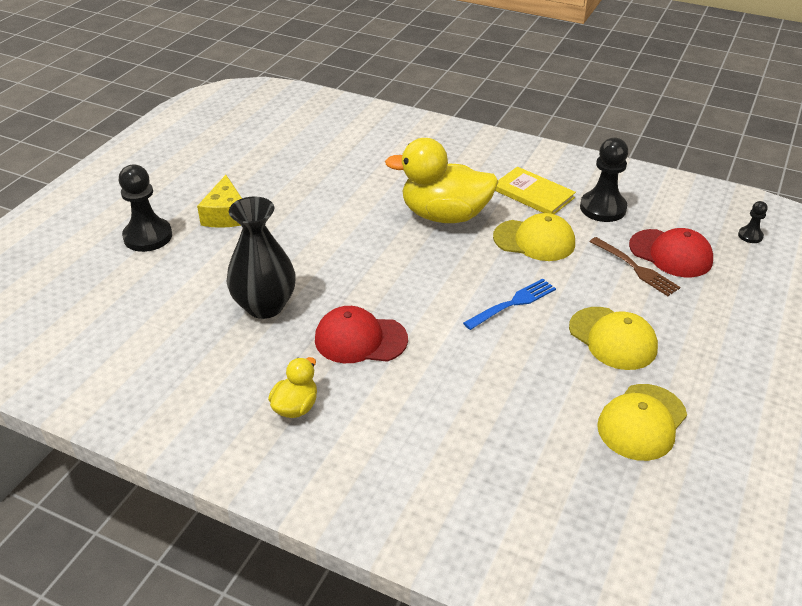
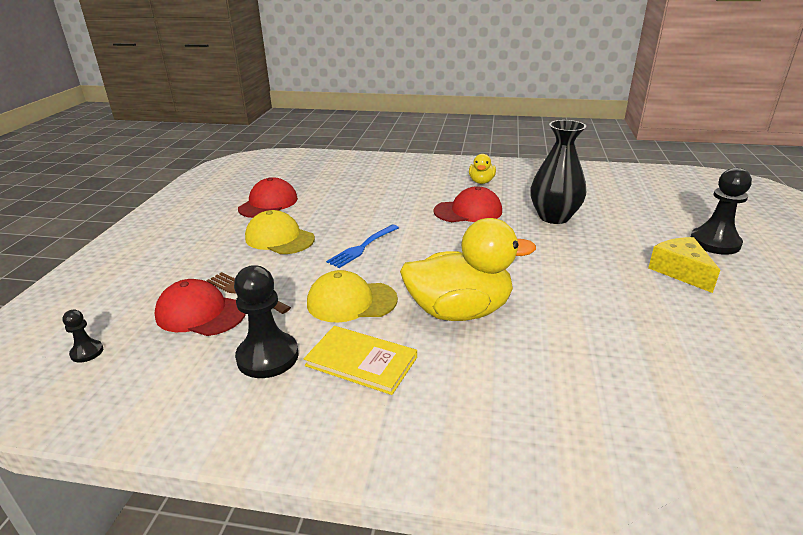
camera: 165 degrees right, 10 degrees down
(642, 422) = (268, 203): yellow cap -> red cap

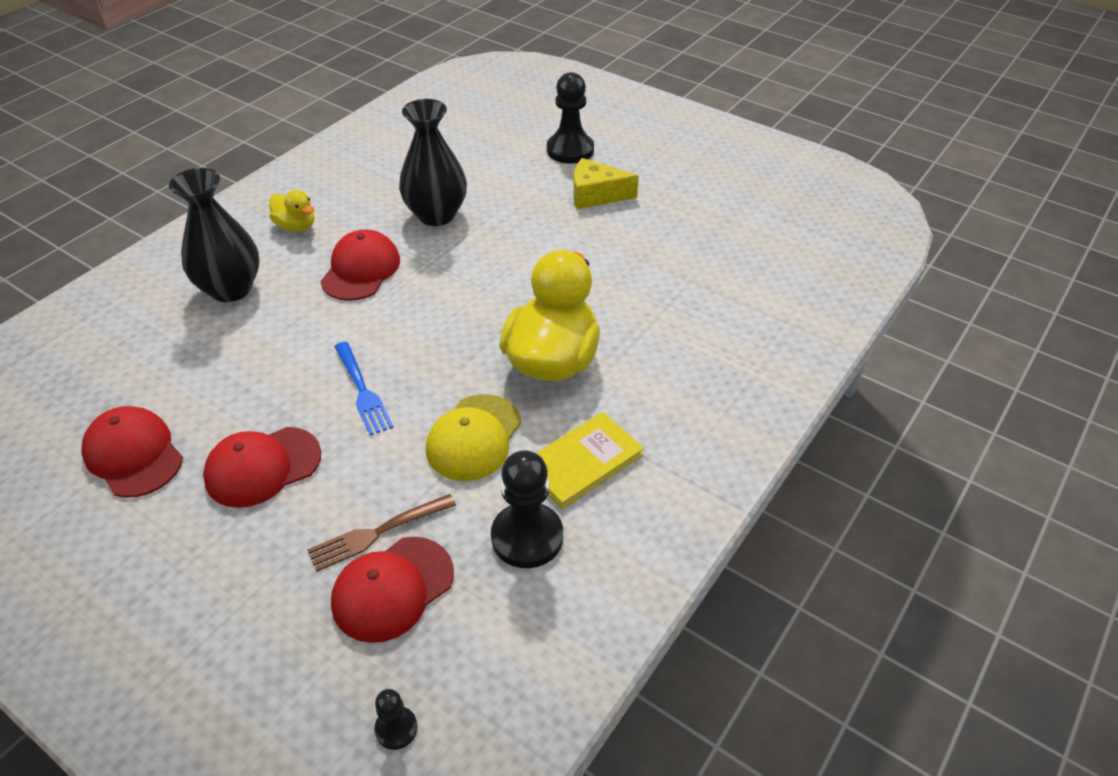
camera: 65 degrees left, 15 degrees up
(279, 238) = (262, 467): yellow cap -> red cap
(409, 184) = (231, 289): none -> black vase

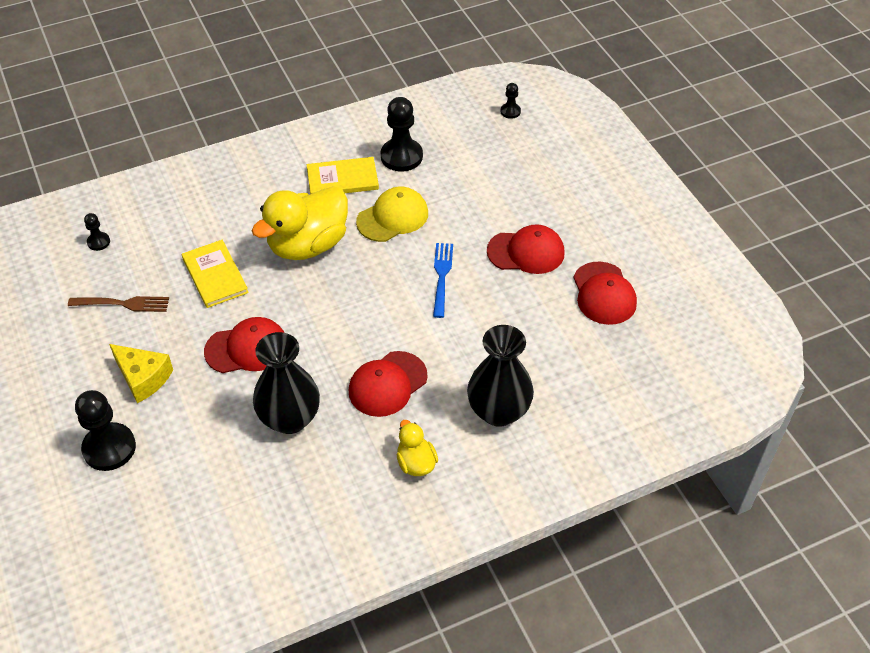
camera: 150 degrees left, 5 degrees up
(378, 532) = (477, 189): brown fork -> brown fork (122, 304)
(392, 589) = (483, 161): red cap -> red cap (247, 348)
(623, 291) = (215, 275): none -> yellow book
(777, 273) = (98, 242): none -> black pawn

